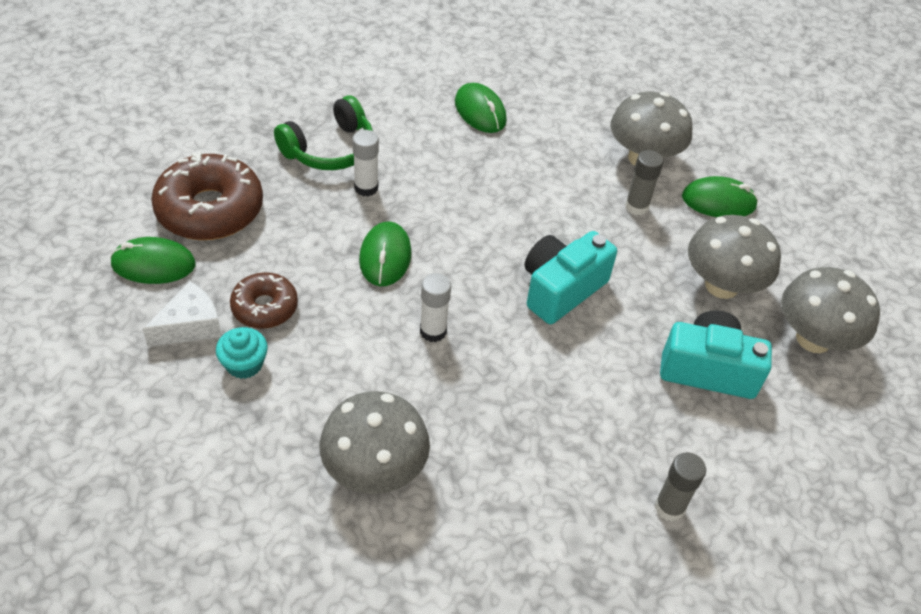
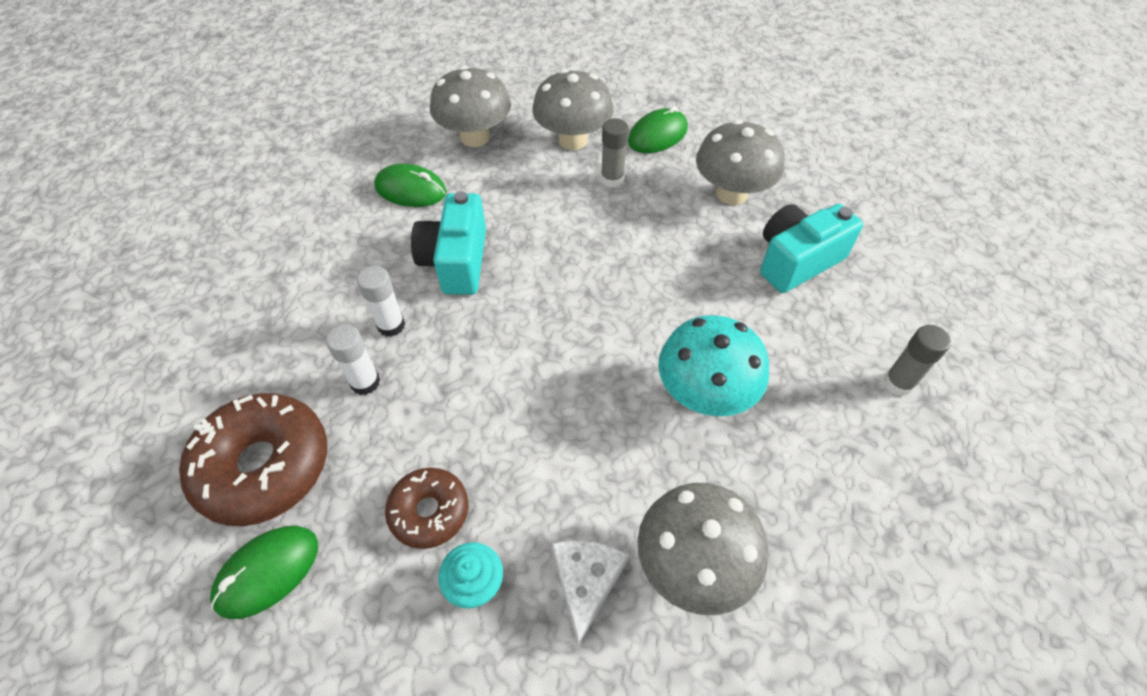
camera: 40 degrees left, 5 degrees up
(190, 326) = (379, 598): white cheese -> white cheese (586, 584)
(330, 149) = (317, 317): green headphones -> none
(385, 257) = (479, 372): green mouse -> none
(433, 331) = (592, 401): white glue stick -> white glue stick (365, 382)
(514, 390) = (705, 393): none -> turquoise mushroom
(561, 289) = (639, 284): turquoise camera -> turquoise camera (456, 261)
(813, 339) = (823, 186): grey mushroom -> grey mushroom (475, 137)

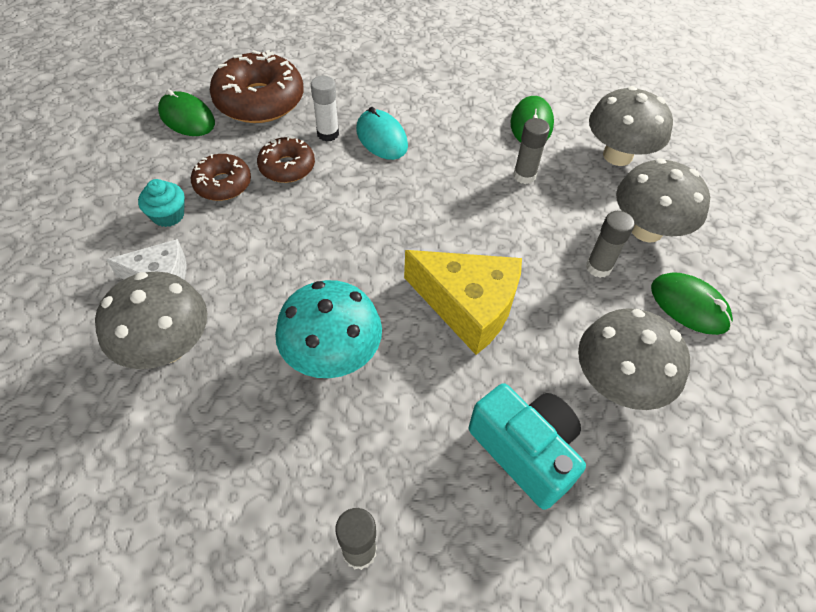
camera: 80 degrees right, 0 degrees up
(391, 325) = (381, 138): white glue stick -> turquoise mouse
(416, 431) = (287, 167): none -> brown donut
(456, 261) = (455, 165): turquoise camera -> none
(486, 208) = (524, 176): none -> grey glue stick
(650, 277) = (468, 306): none -> yellow cheese

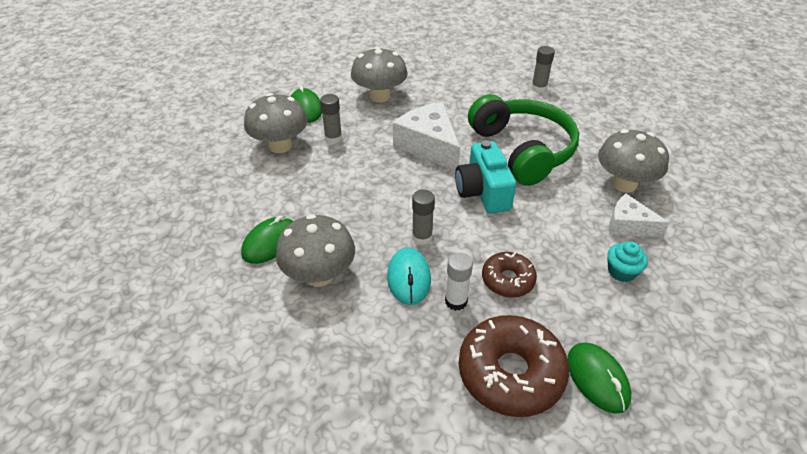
camera: 150 degrees left, 10 degrees down
(223, 184) = (570, 284): brown donut -> none
(332, 355) = (522, 150): turquoise mushroom -> green headphones
(468, 306) = (429, 146): yellow cheese -> white cheese
(524, 176) = (320, 204): grey glue stick -> grey glue stick (422, 237)
(525, 451) = (445, 91): turquoise camera -> turquoise camera (483, 192)
(617, 155) = (236, 194): grey mushroom -> grey mushroom (319, 275)

